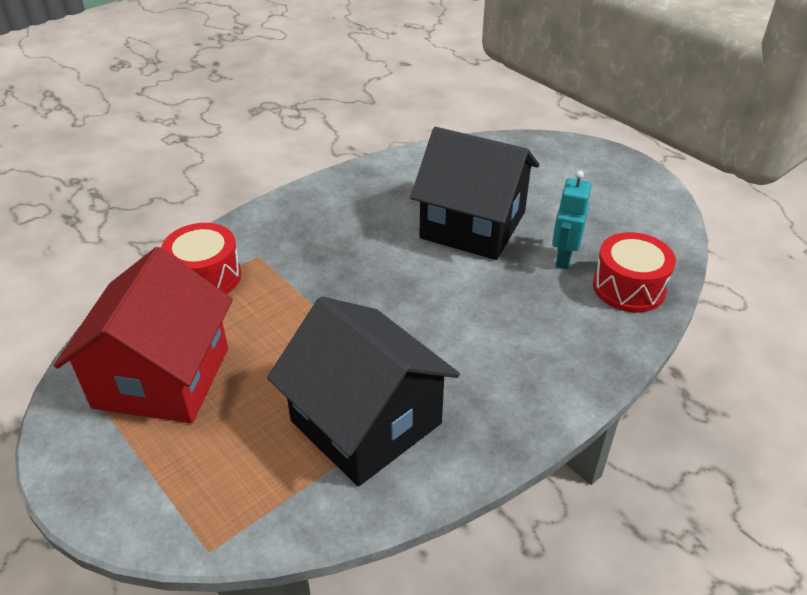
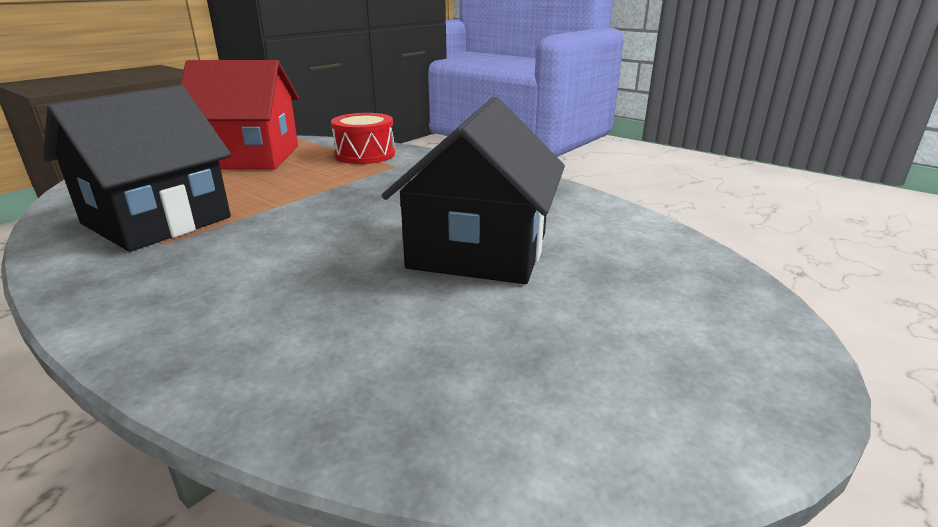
camera: 80 degrees right, 15 degrees down
(563, 259) = (417, 320): turquoise robot -> none
(628, 287) = (343, 390): red drum -> none

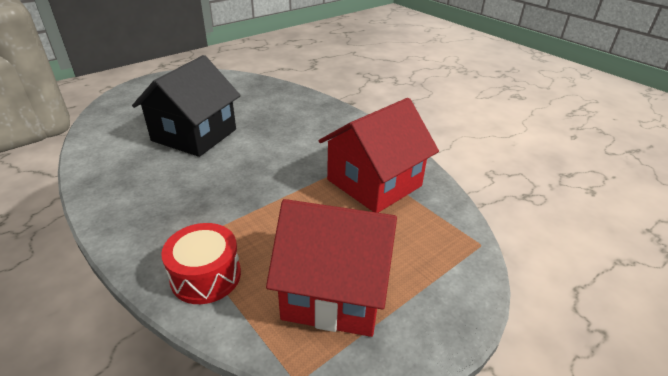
camera: 170 degrees left, 10 degrees up
(157, 220) = (374, 183): black house -> red house

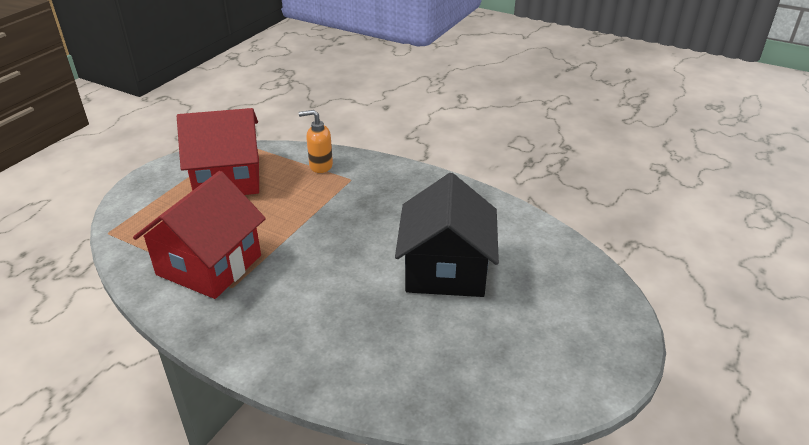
camera: 160 degrees right, 0 degrees up
(206, 276) = (320, 166): red drum -> orange soap dispenser

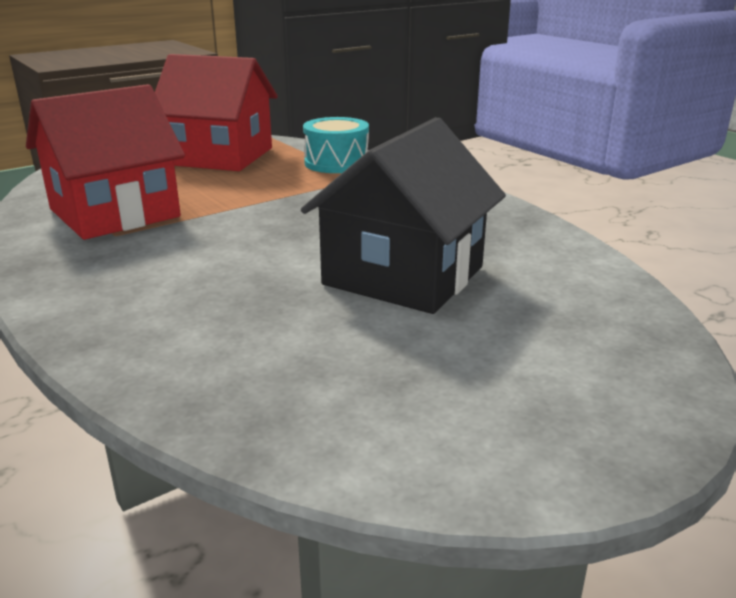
camera: 25 degrees right, 10 degrees down
(320, 166) = (336, 163): orange soap dispenser -> turquoise drum

